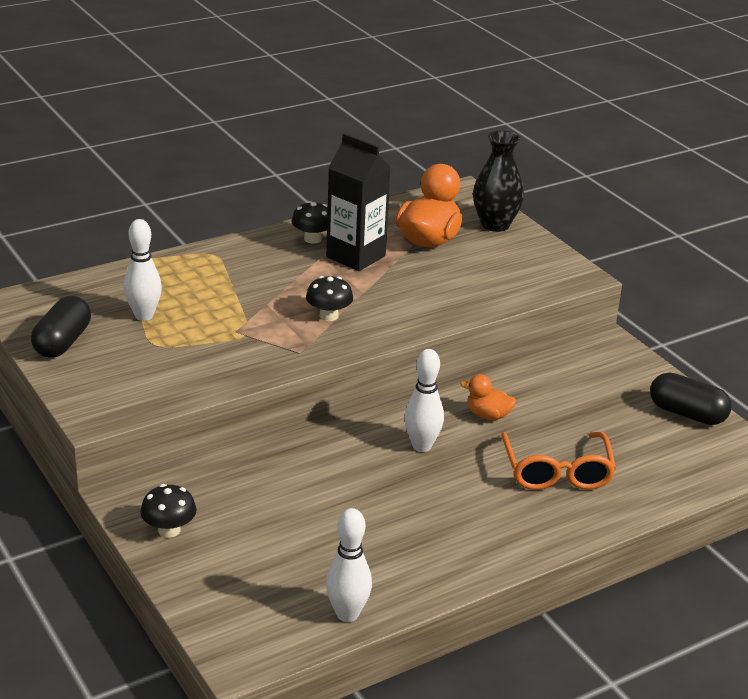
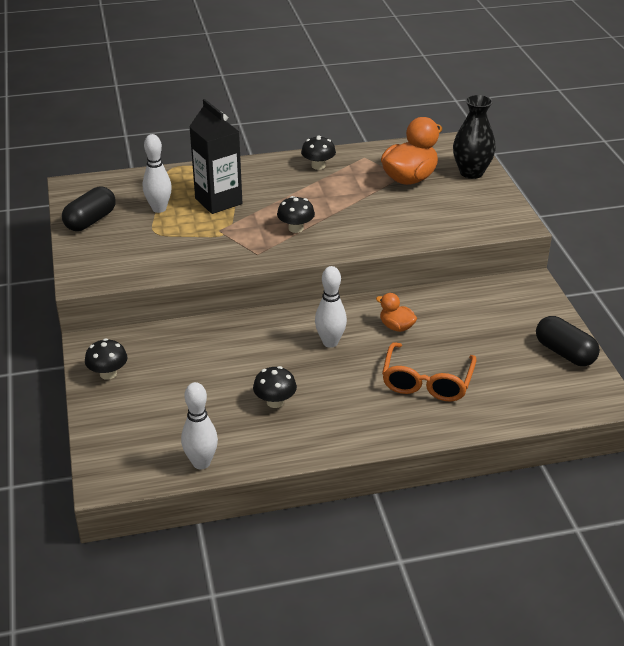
camera: 20 degrees right, 5 degrees up
(355, 256) = (344, 184): black carton -> black carton (218, 201)
(395, 526) = (275, 402): none -> black mushroom

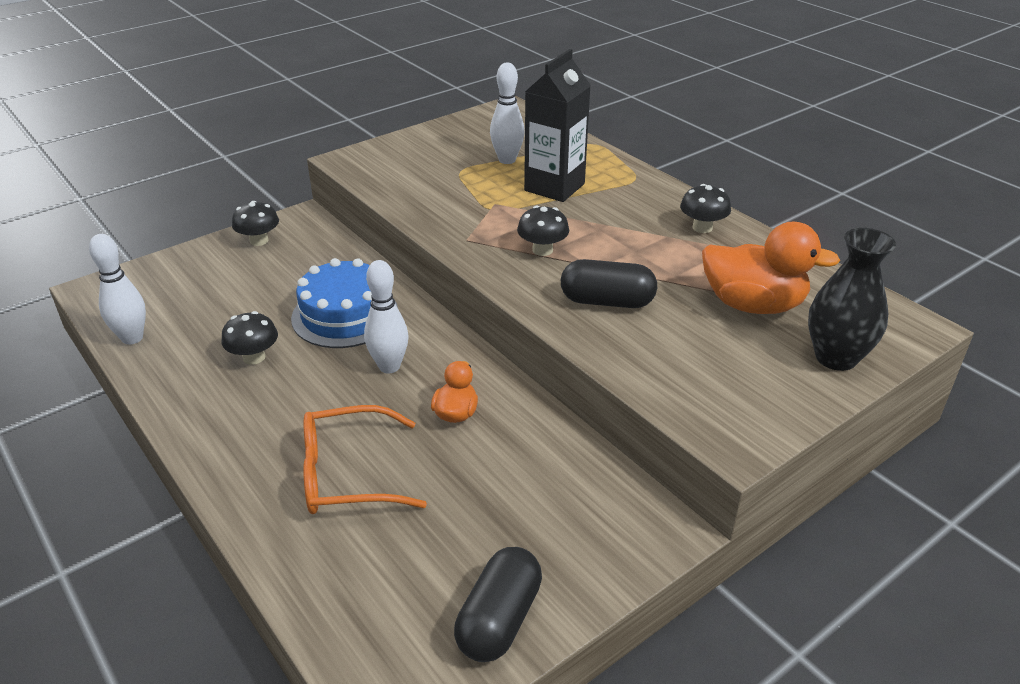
camera: 65 degrees right, 0 degrees up
(90, 221) = (453, 134): black capsule -> black capsule (607, 301)
(254, 349) = (345, 315): none -> blue cake

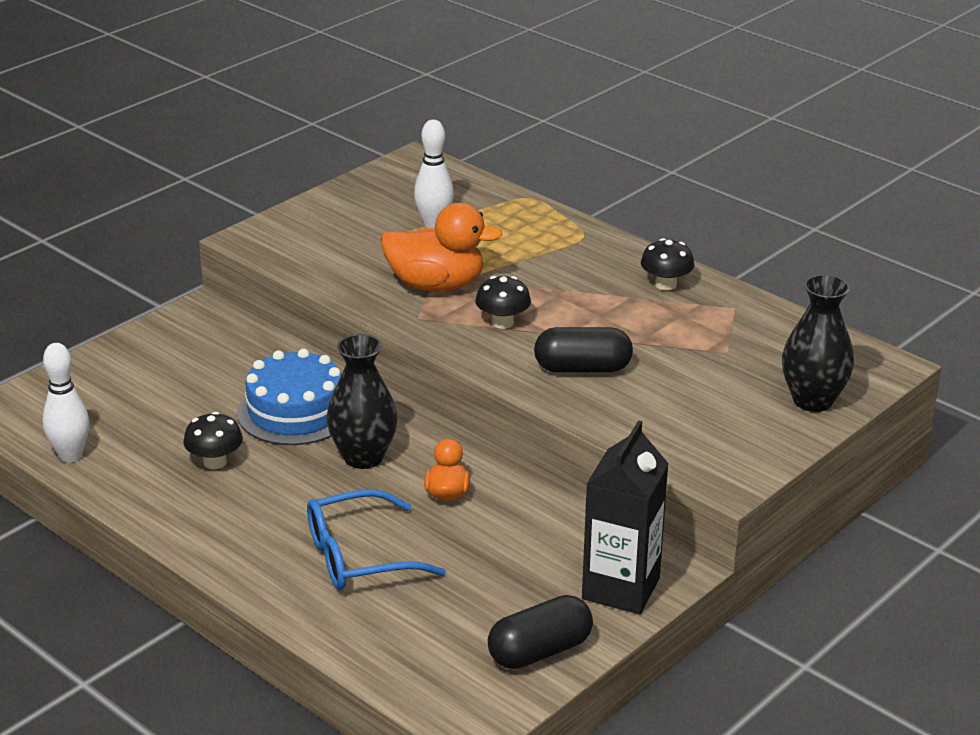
camera: 10 degrees left, 5 degrees down
(259, 241) = (162, 340): black mushroom -> none
(348, 474) = (359, 556): orange glasses -> blue glasses
(389, 366) = (363, 457): white bowling pin -> black vase
(499, 620) = (540, 651): black capsule -> black capsule turned 45 degrees clockwise
(554, 187) = (496, 252): black carton -> black carton (621, 588)
(753, 305) = (728, 359): orange duck -> orange duck (436, 285)

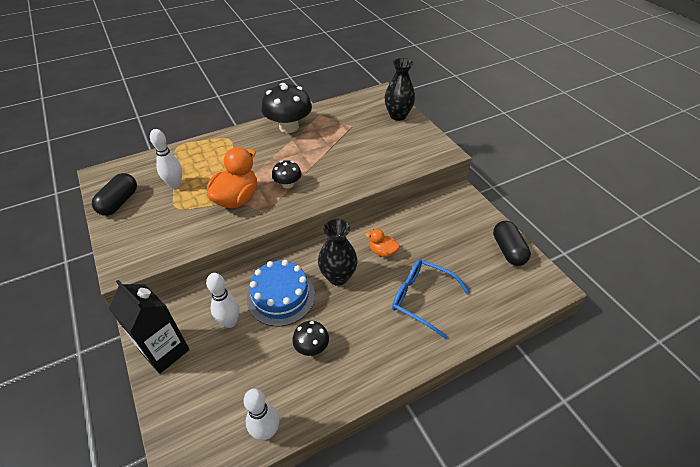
camera: 70 degrees left, 15 degrees up
(228, 379) = (230, 322): none -> white bowling pin
(359, 556) = (422, 299): blue glasses -> blue glasses turned 120 degrees clockwise
(582, 368) = (342, 169): black capsule -> black capsule (119, 202)
(621, 588) = (470, 213): black carton -> black carton (165, 351)
(666, 285) = (289, 127): black mushroom -> black mushroom, size x1.91

